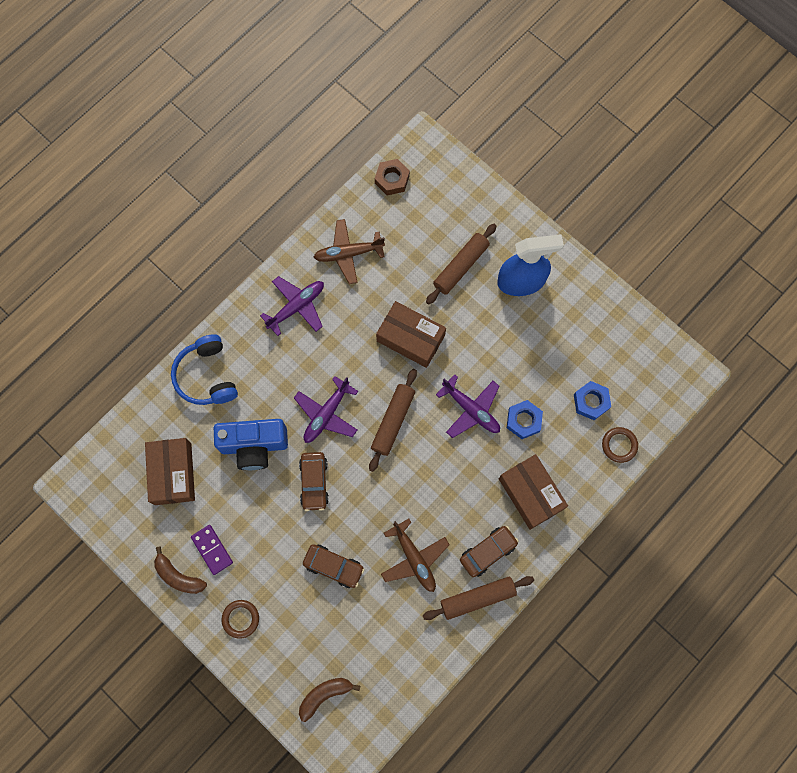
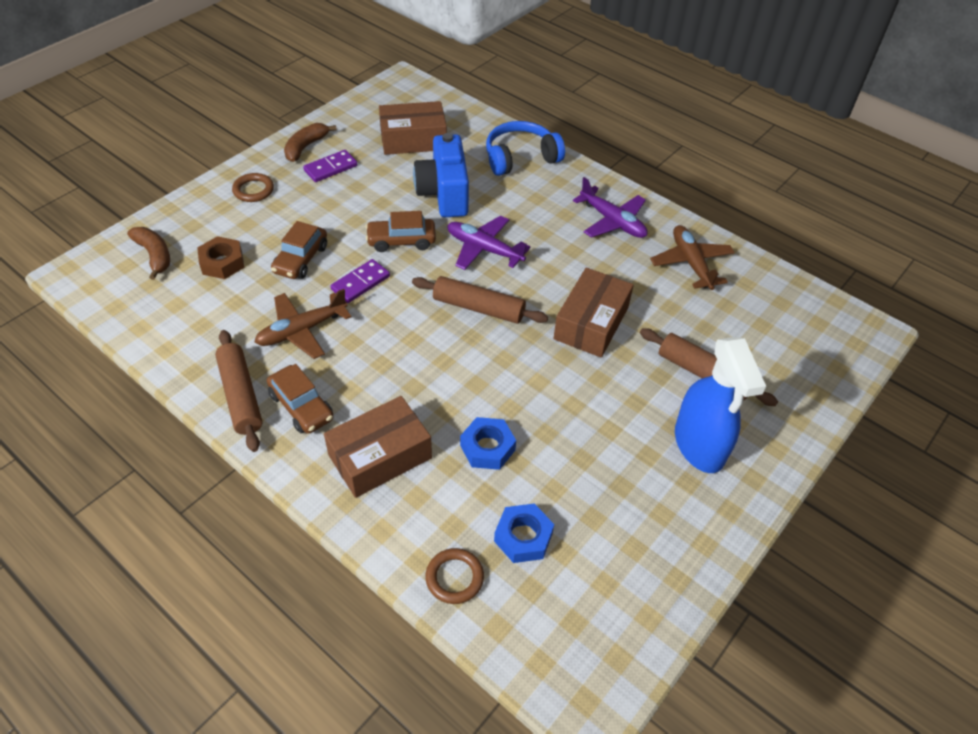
camera: 85 degrees right, 25 degrees down
(363, 515) = (360, 283): none -> purple domino
(392, 179) = (805, 301): brown nut -> brown nut (222, 263)
(471, 409) = (499, 387): purple plane -> none

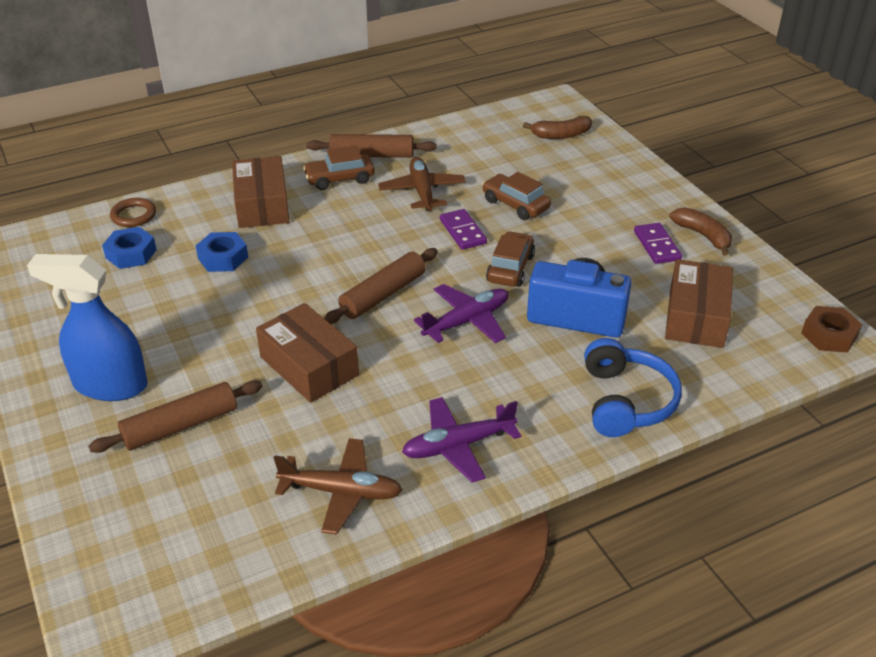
camera: 115 degrees right, 10 degrees down
(222, 263) = (533, 165): brown nut -> brown nut (829, 335)
(253, 190) = (635, 193): brown ring -> none

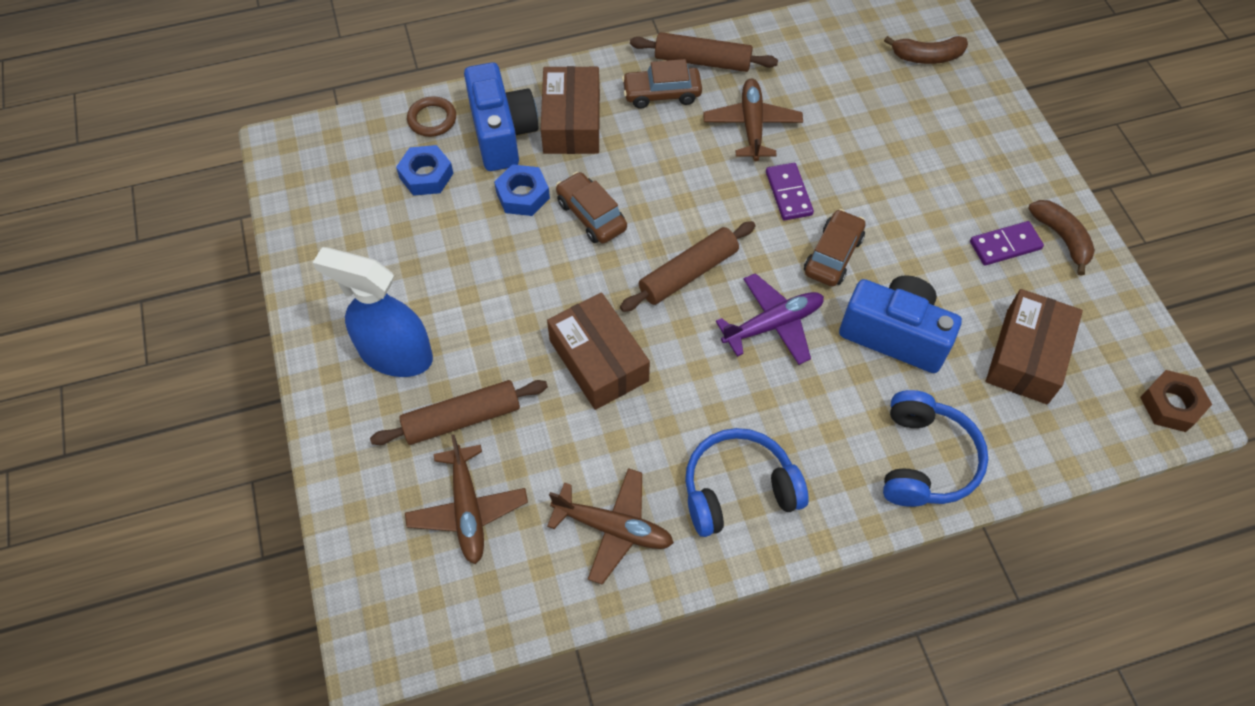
camera: 10 degrees right, 20 degrees up
(193, 497) = (467, 510): none -> brown plane
(199, 219) = (502, 134): none -> blue camera
(458, 446) = (738, 489): purple plane -> blue headphones
(515, 205) = (854, 160): brown car -> brown car (591, 215)
(657, 245) = (1005, 245): purple domino -> purple domino turned 75 degrees clockwise

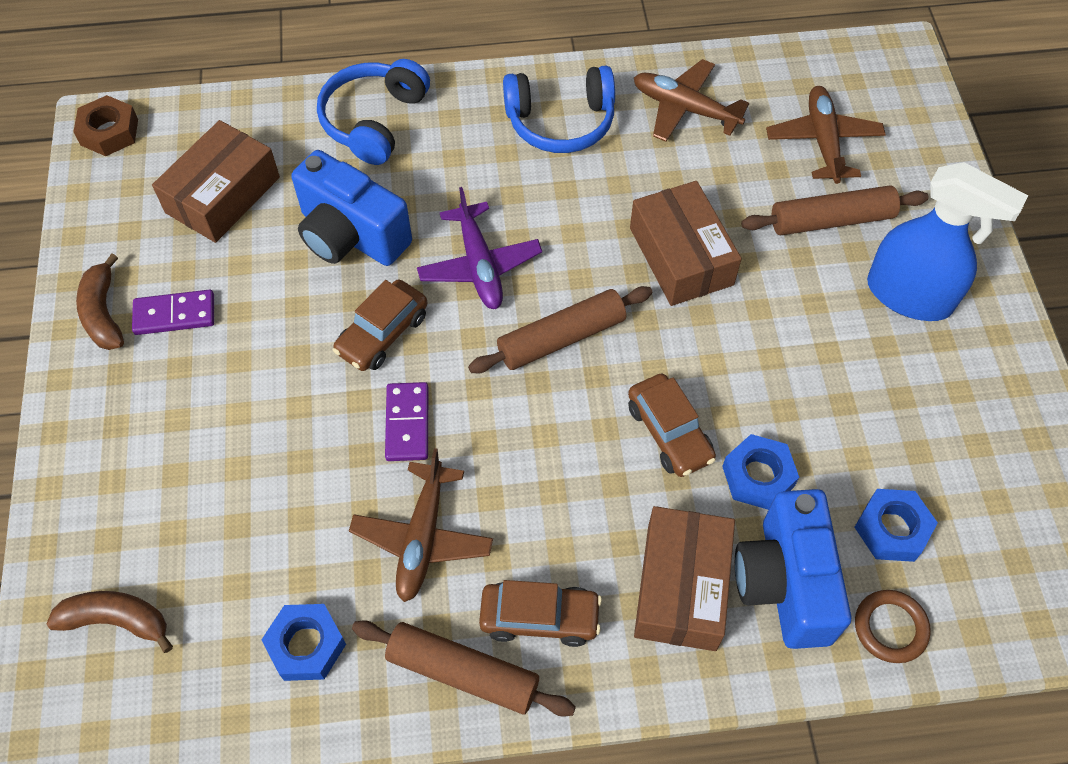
camera: 170 degrees left, 0 degrees up
(773, 324) = (479, 265): purple plane -> purple plane turned 90 degrees counterclockwise
(804, 61) = (306, 645): none -> blue nut

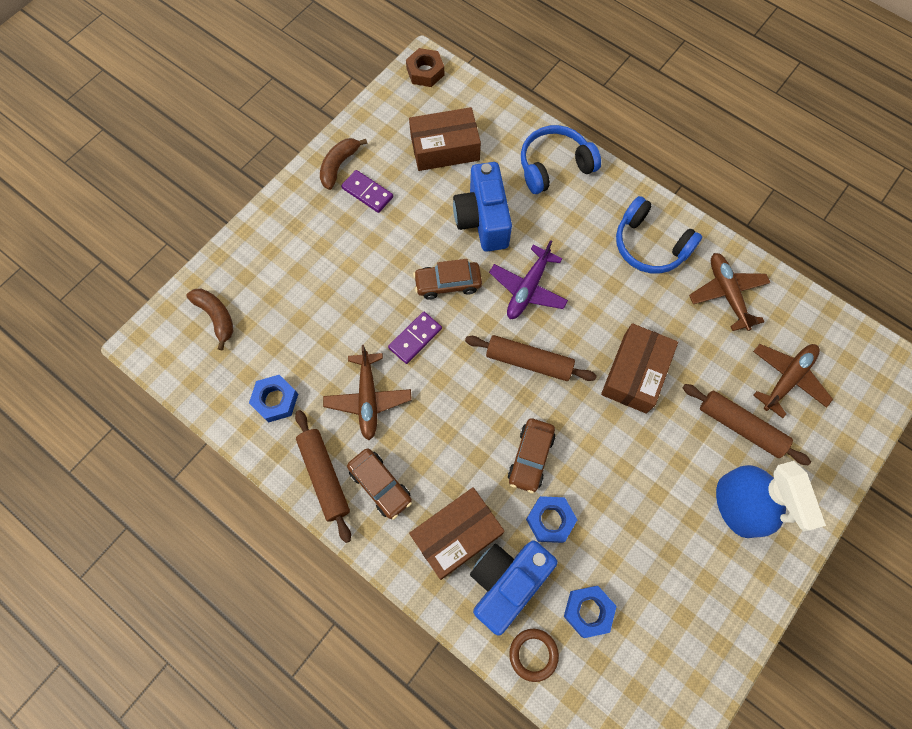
camera: 45 degrees right, 10 degrees up
(422, 538) = (368, 399): brown plane -> brown plane turned 60 degrees counterclockwise

